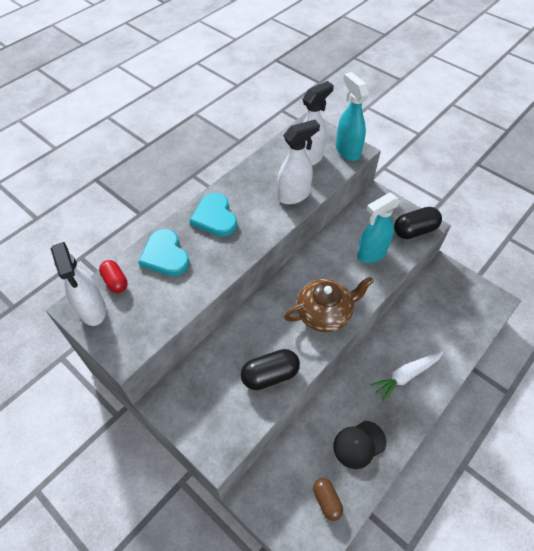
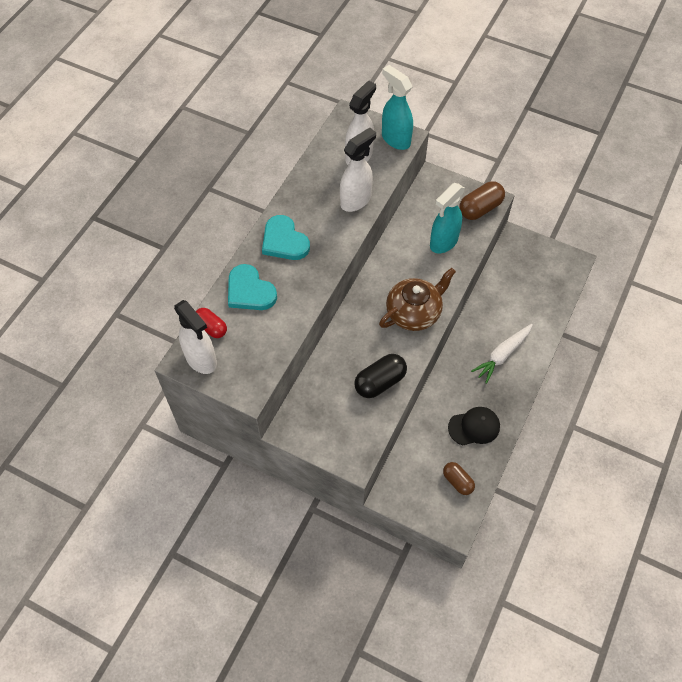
camera: 15 degrees left, 5 degrees up
(359, 444) = (474, 427): black cap -> black cap turned 150 degrees counterclockwise
(414, 230) = (480, 208): black capsule -> brown capsule

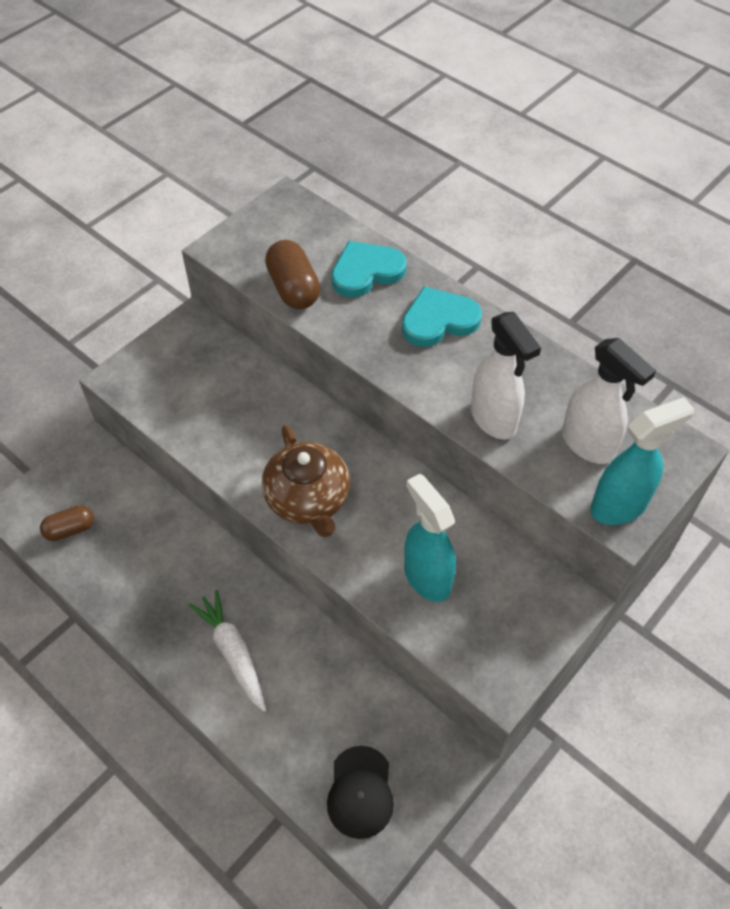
camera: 105 degrees right, 5 degrees down
(201, 359) = (282, 214): white spray bottle -> none
(211, 327) = (324, 228): red capsule -> none
(380, 382) = (213, 429): black capsule -> none
(474, 427) = (136, 574): black cap -> black cap (360, 792)
(480, 208) = (486, 659): brown capsule -> brown capsule (293, 288)

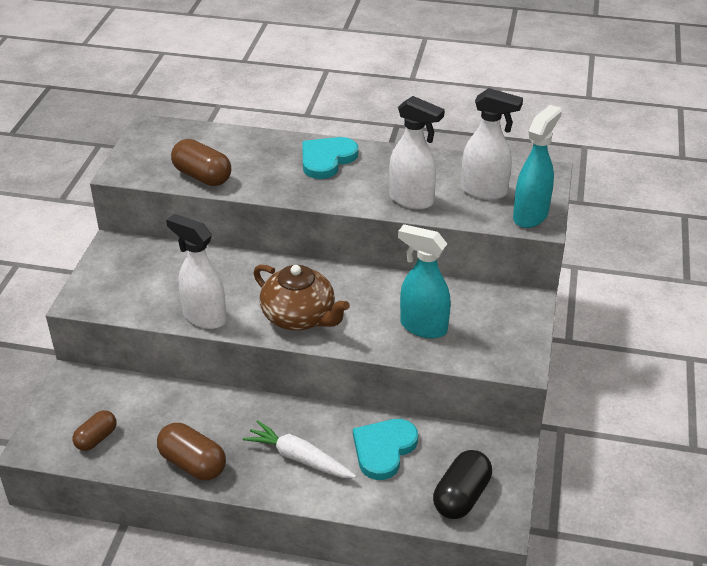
camera: 30 degrees left, 15 degrees down
(133, 605) = (192, 464): none -> brown capsule
(216, 453) = (204, 317): none -> white spray bottle
(360, 792) = (461, 496): black cap -> black capsule
(366, 271) = (249, 149): turquoise heart -> turquoise heart (383, 449)

